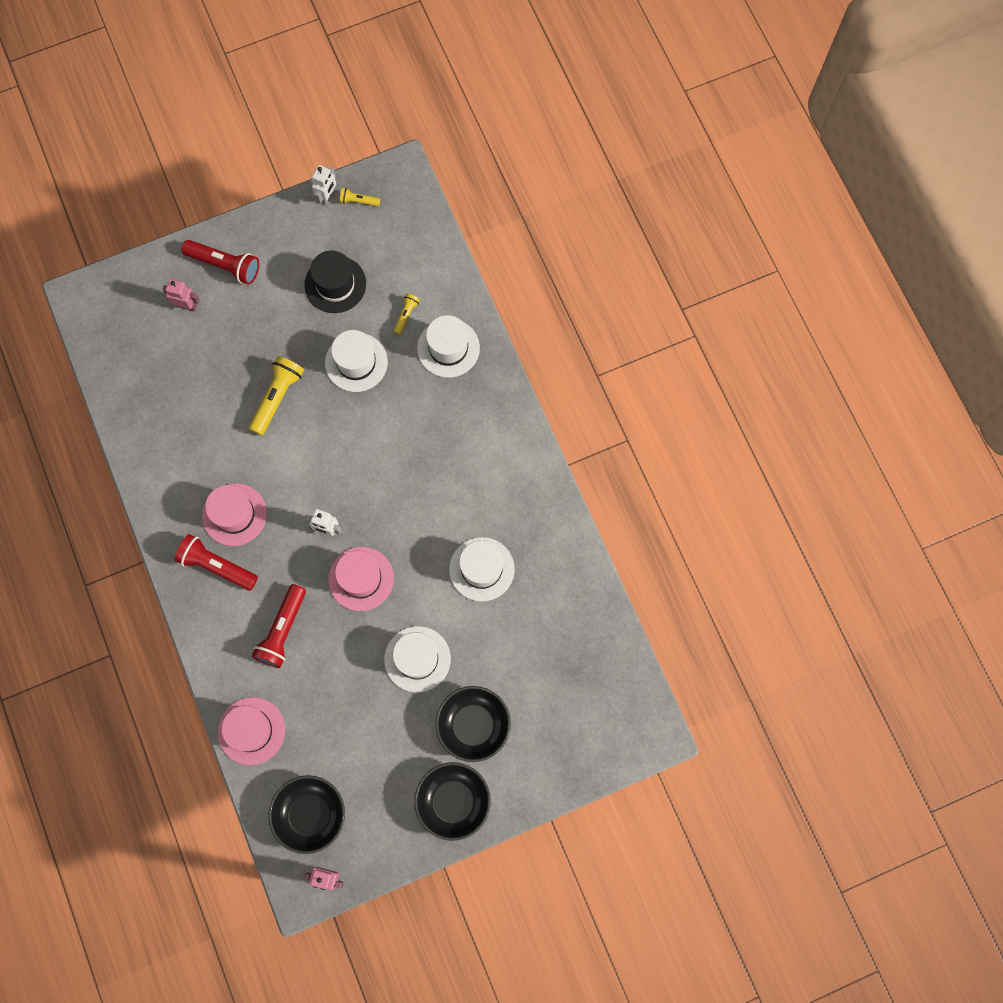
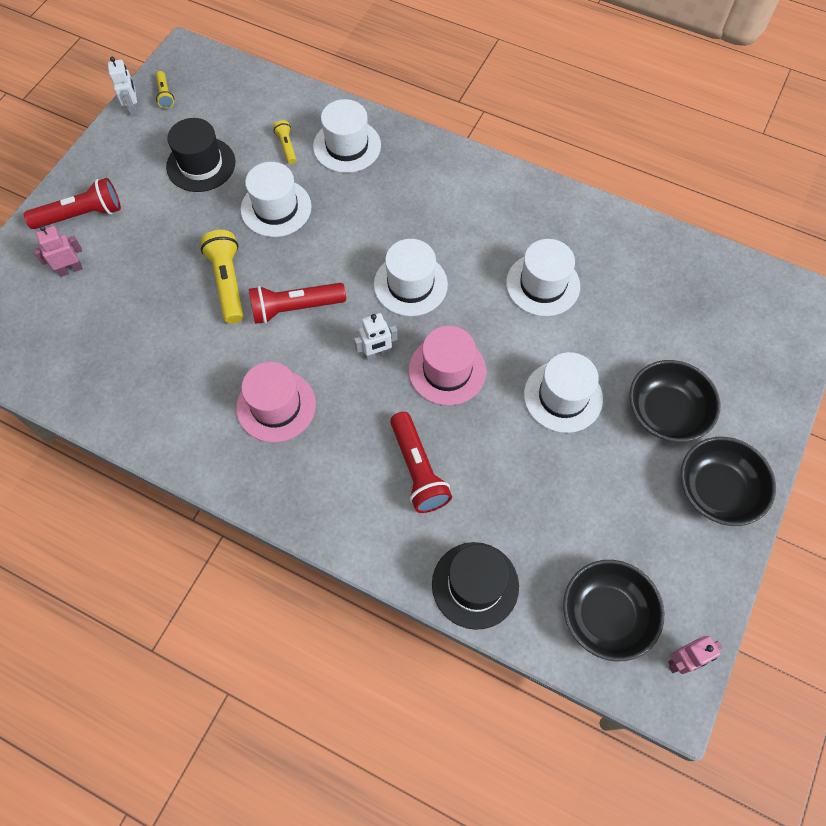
camera: 40 degrees left, 10 degrees down
(216, 566) = (299, 463): red flashlight -> red flashlight (295, 308)
(251, 731) = (475, 585): pink hat -> black hat
(358, 201) = (165, 95): yellow flashlight -> yellow flashlight turned 75 degrees counterclockwise
(394, 496) = (410, 284): none -> white hat

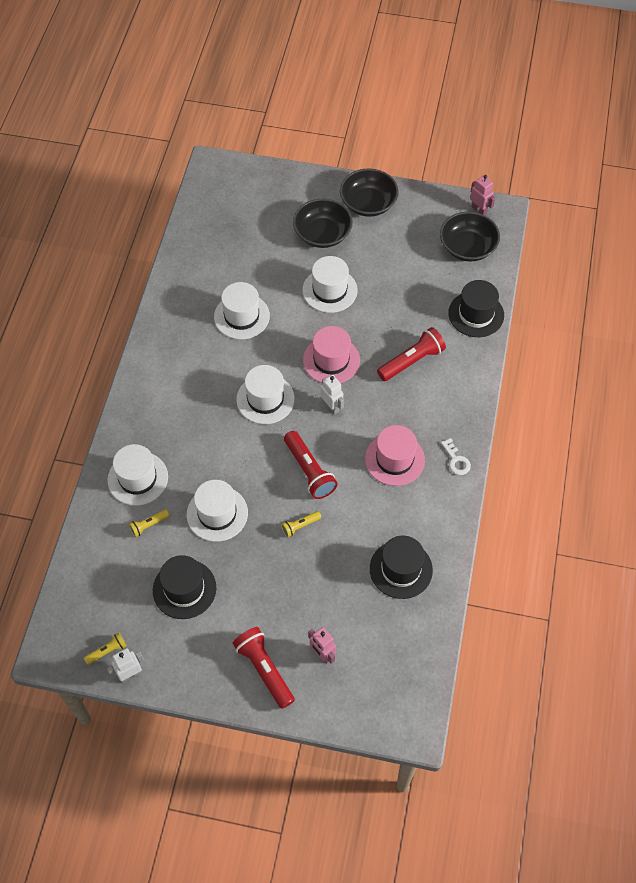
camera: 105 degrees left, 5 degrees down
(129, 372) = (401, 569): none -> black hat
(228, 282) = (300, 526): yellow flashlight -> yellow flashlight, size x0.52
(247, 480) = (456, 460): none -> white key

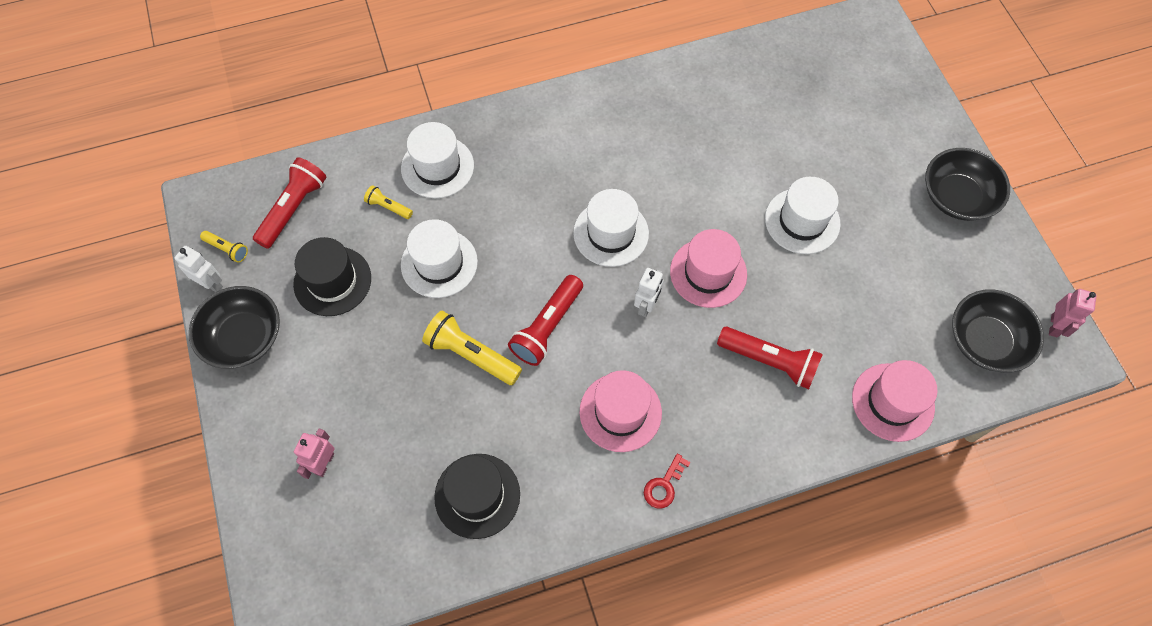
camera: 60 degrees right, 5 degrees up
(241, 316) = (701, 153): white hat -> none
(264, 669) = (276, 412): red flashlight -> red flashlight (293, 209)
(300, 526) = (471, 355): yellow flashlight -> yellow flashlight, size x1.91
(322, 234) = (874, 172): black bowl -> black bowl (244, 337)
(456, 460) = (664, 485): white key -> red key
(476, 314) = (893, 402): black hat -> pink hat

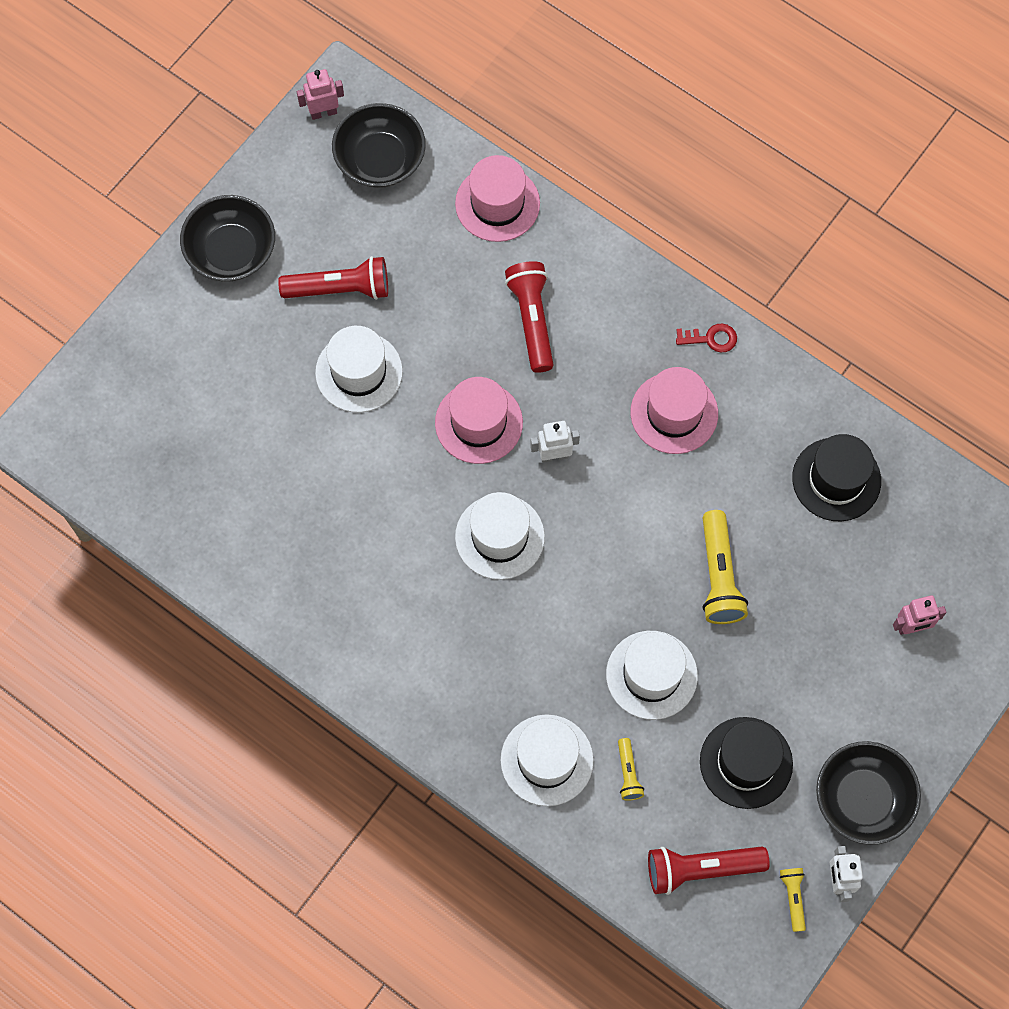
camera: 125 degrees left, 5 degrees up
(547, 327) = (641, 528): red flashlight -> red flashlight (340, 289)

